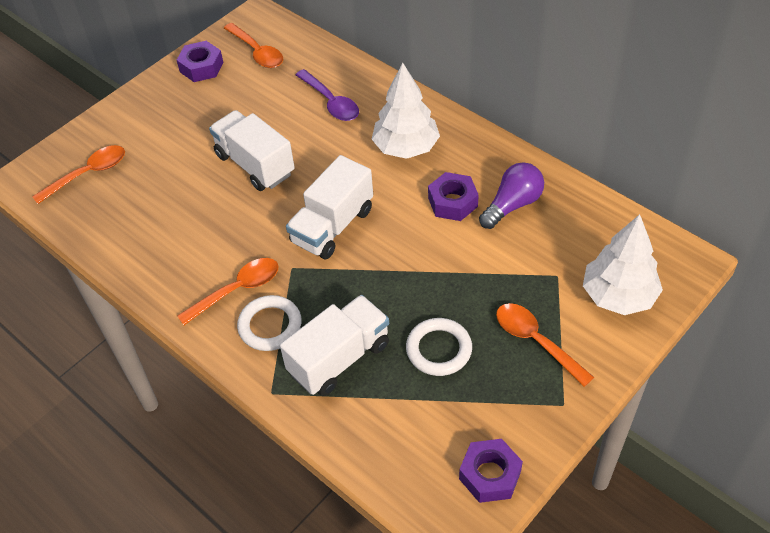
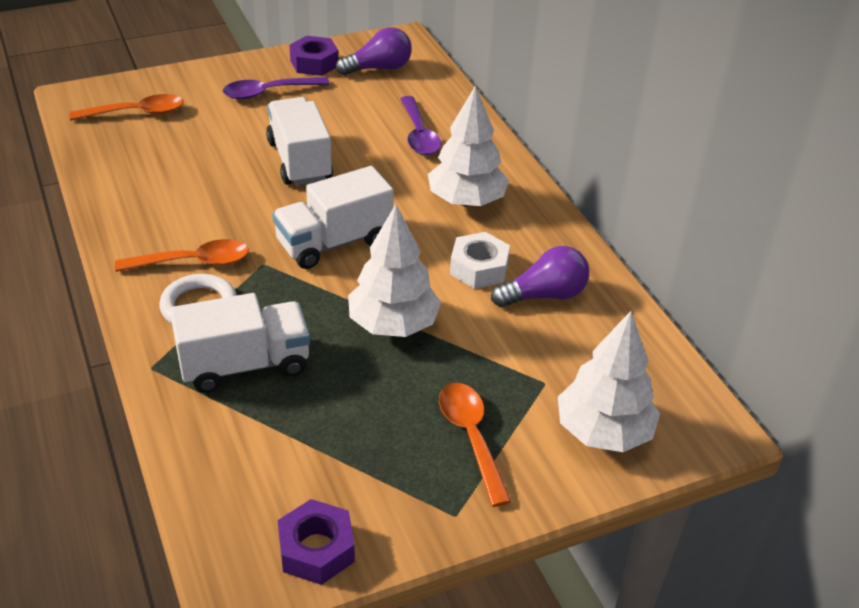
camera: 20 degrees right, 10 degrees down
(184, 110) = (268, 92): none -> purple spoon
(257, 52) = (378, 68): orange spoon -> purple light bulb
(423, 276) = (393, 325): none -> white tree
(439, 349) = (356, 400): white ring -> none
(453, 202) = (479, 268): purple nut -> white nut

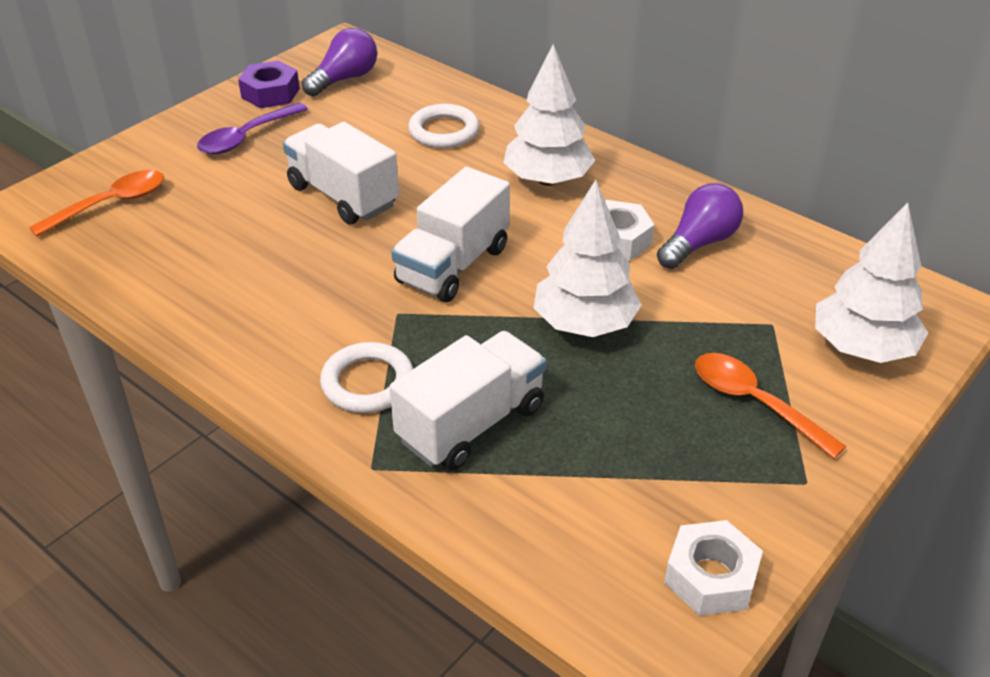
camera: 25 degrees left, 0 degrees up
(193, 262) = (319, 339): orange spoon -> none
(316, 549) = (710, 577): purple nut -> white nut
(419, 134) = (444, 131): purple spoon -> white ring

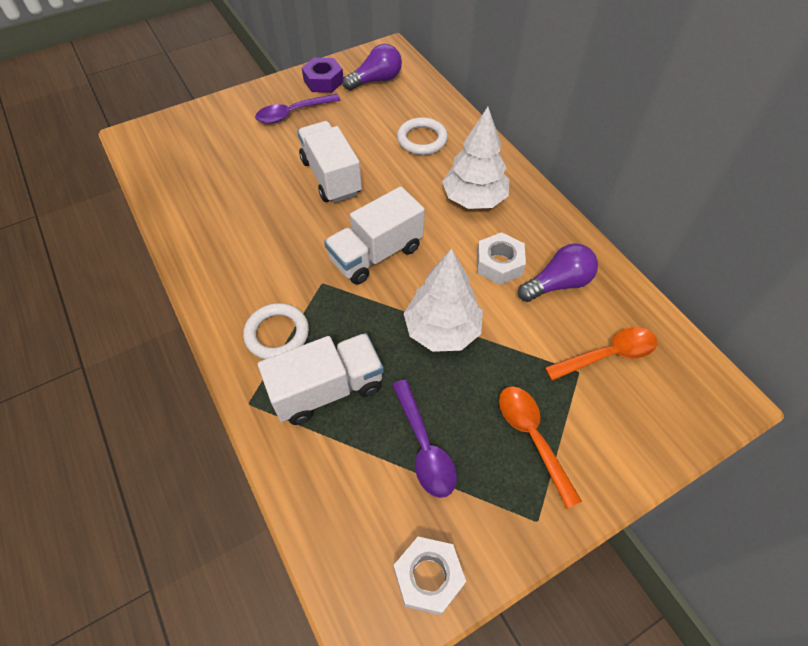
camera: 20 degrees right, 15 degrees up
(110, 204) = (187, 146): orange spoon -> orange spoon (608, 355)
(630, 448) = (424, 447): none -> purple spoon
(862, 348) = (638, 415): white tree -> none

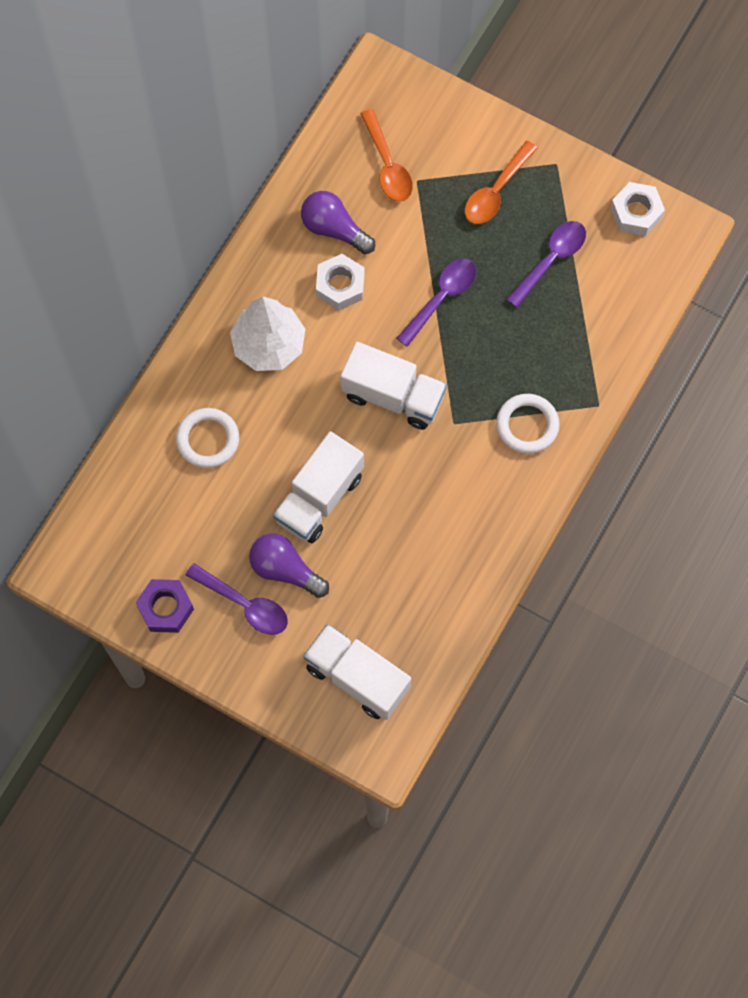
camera: 120 degrees left, 15 degrees up
(327, 389) = (550, 354): white truck -> white truck (357, 677)
(376, 80) = (129, 548): purple light bulb -> purple light bulb (285, 570)
(442, 330) = (441, 298): white tree -> purple spoon
(608, 355) = (387, 165): orange spoon -> orange spoon turned 150 degrees counterclockwise

